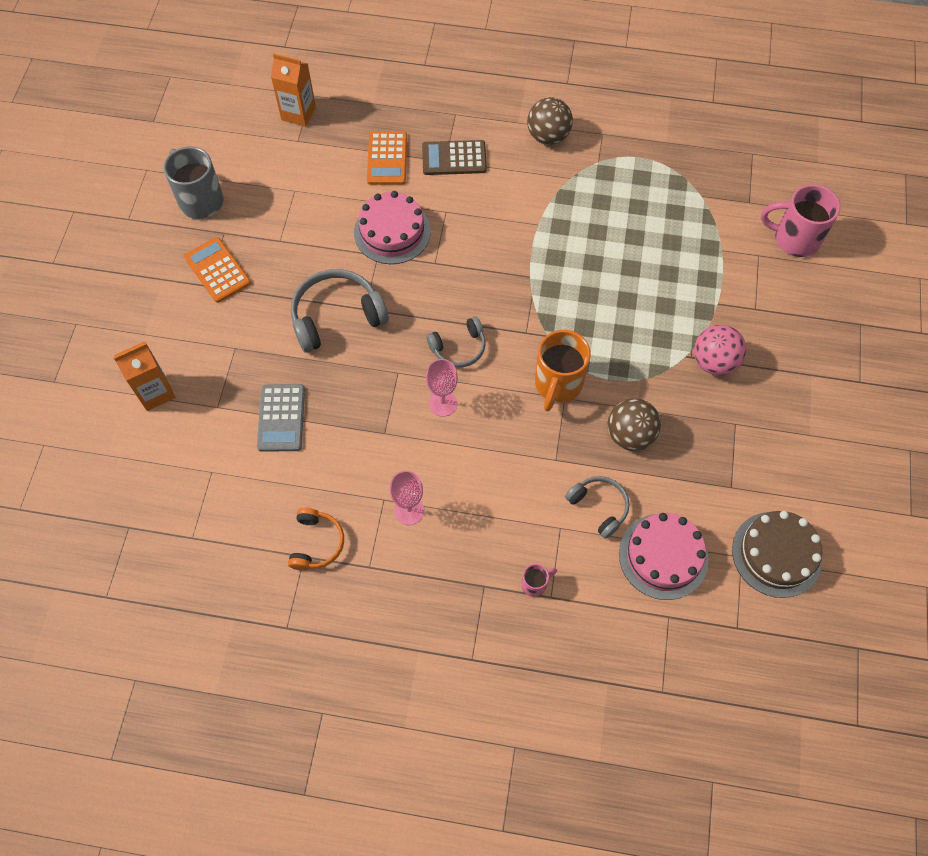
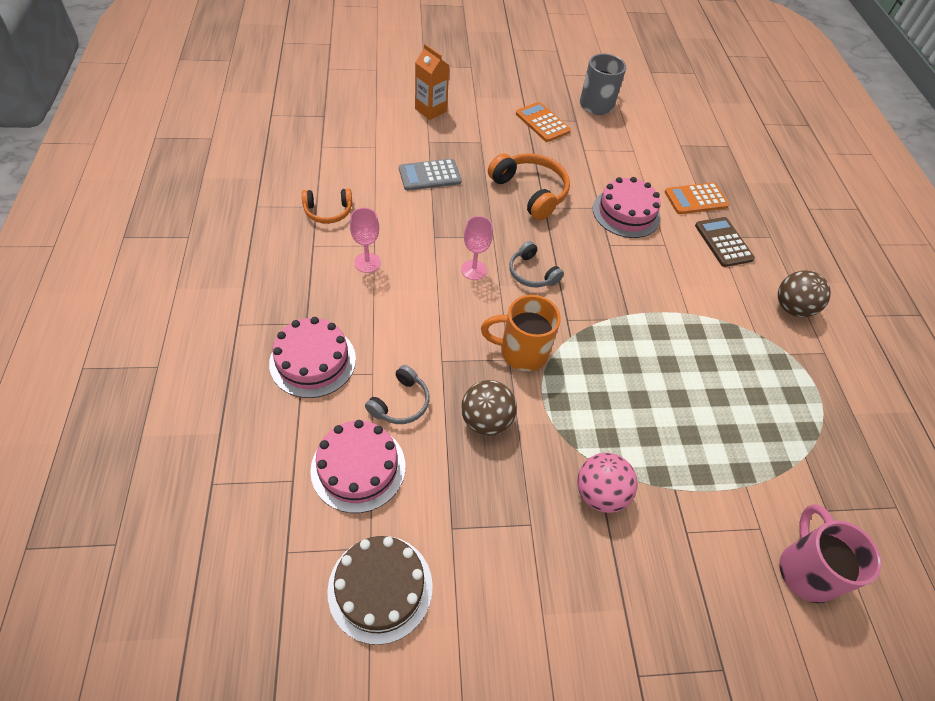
camera: 70 degrees right, 10 degrees down
(217, 270) = (542, 122): orange calculator -> orange calculator turned 75 degrees counterclockwise
(298, 113) = (706, 141): orange carton -> none
(336, 316) = (530, 192): grey headphones -> orange headphones
(535, 584) = (313, 361): pink mug -> pink cake

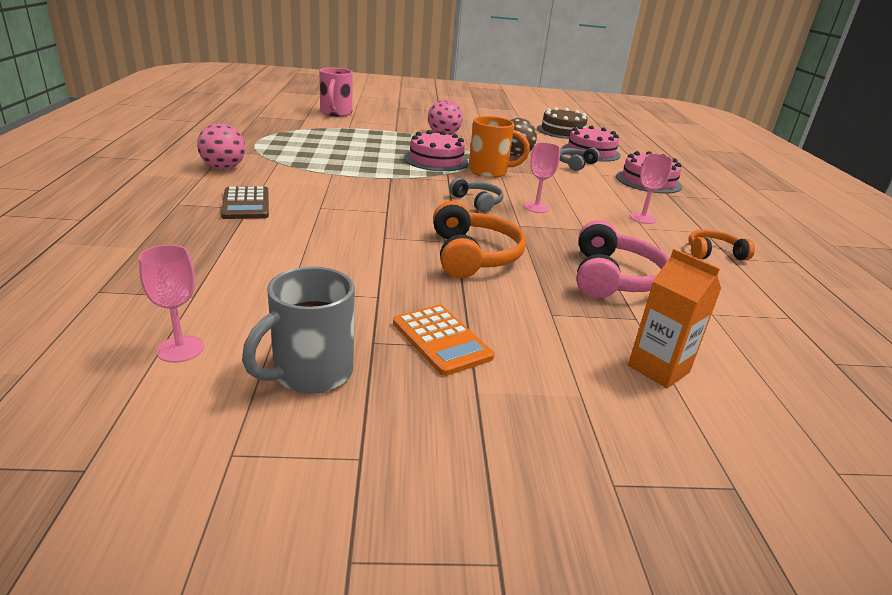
camera: 175 degrees left, 25 degrees down
(429, 175) = (614, 278): grey calculator -> pink headphones
(530, 192) = (473, 255): orange headphones -> orange headphones turned 150 degrees counterclockwise
(626, 213) = (351, 231): pink cake -> pink cake (436, 160)
(659, 114) = (180, 349): none -> pink goblet
(696, 199) = (241, 236): orange calculator -> none
(792, 308) = (223, 168): brown ball -> pink ball

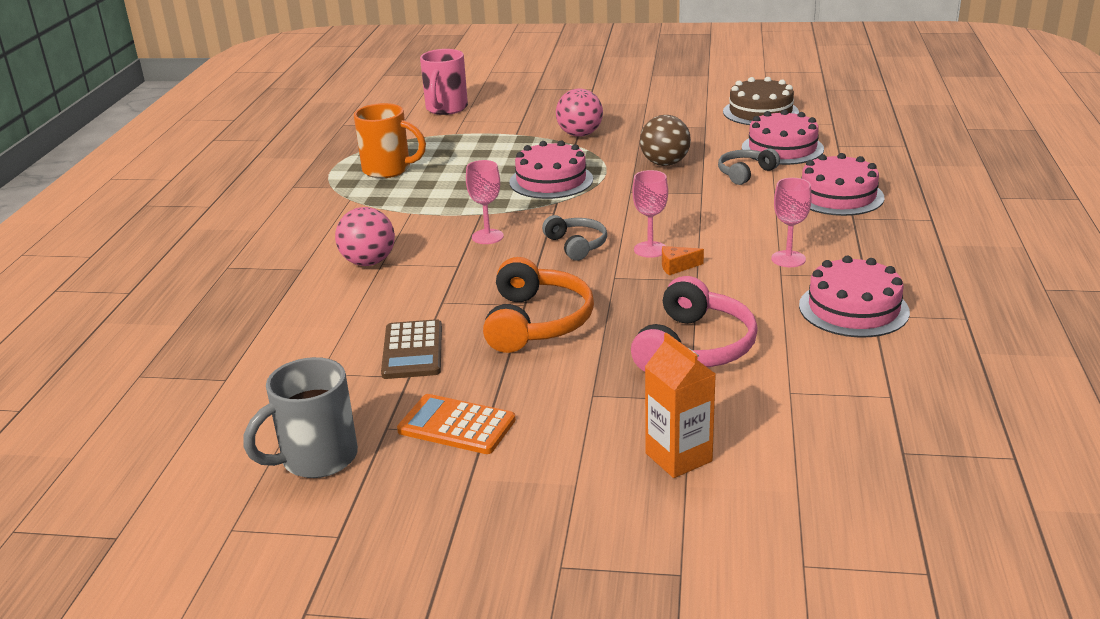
camera: 15 degrees right, 0 degrees up
(180, 349) = (204, 435): pink goblet -> pink goblet (487, 237)
(223, 168) = (285, 213): pink ball -> pink ball (368, 262)
(246, 204) = (300, 263): brown calculator -> brown calculator (412, 350)
(441, 340) = (456, 425): orange calculator -> orange calculator turned 135 degrees clockwise
(489, 172) = (615, 195): orange mug -> orange mug (388, 170)
(563, 220) = (677, 266): none -> orange cheese
(713, 253) = (853, 309): orange headphones -> pink cake

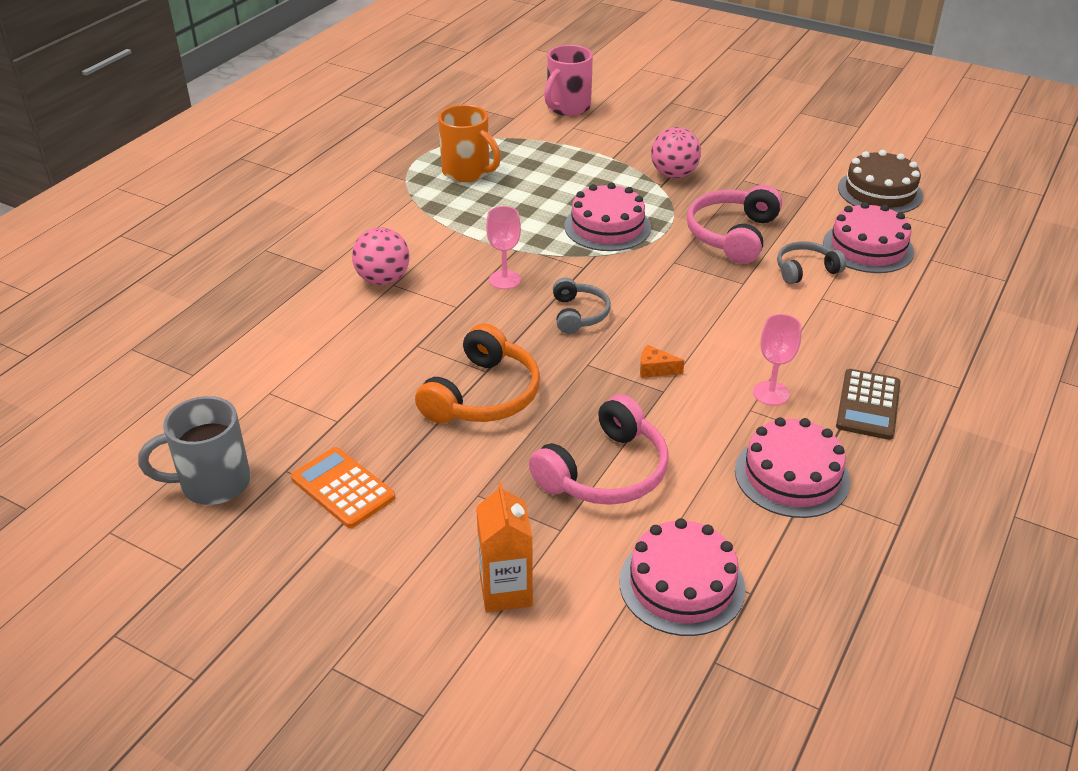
camera: 20 degrees right, 10 degrees up
(412, 350) = (358, 393): brown calculator -> brown calculator (868, 405)
(650, 249) = (644, 340): pink goblet -> none
(665, 163) = (732, 235): brown ball -> pink headphones
(838, 196) = (881, 327): pink cake -> pink cake (681, 584)

